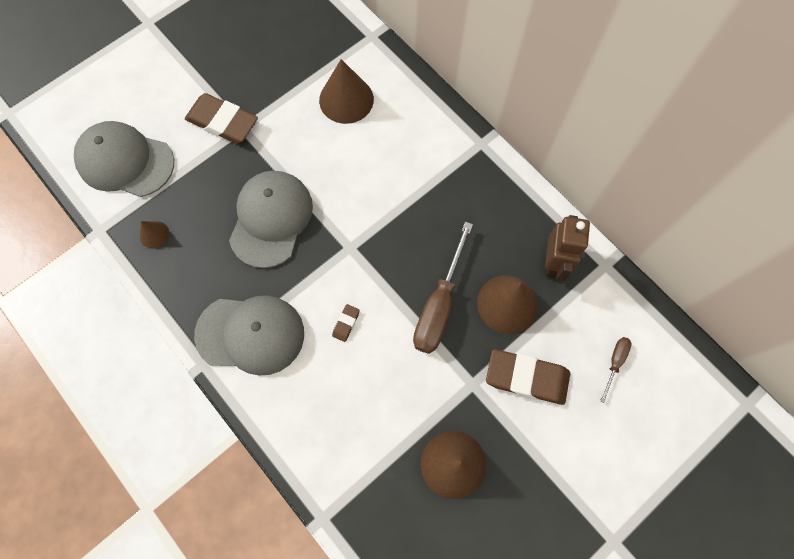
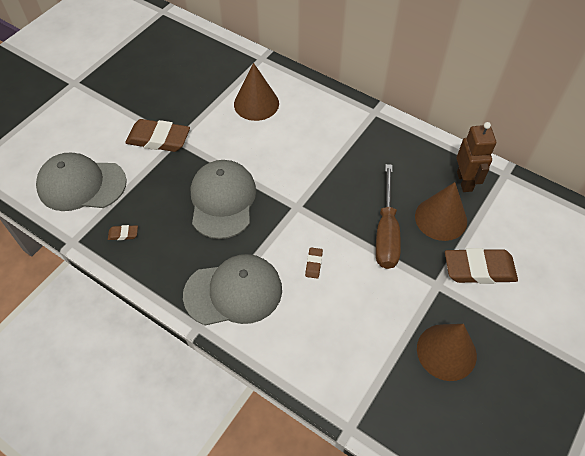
camera: 15 degrees left, 15 degrees down
(154, 234) = (123, 234): brown cone -> brown eraser
(615, 363) = (543, 241): brown screwdriver -> none

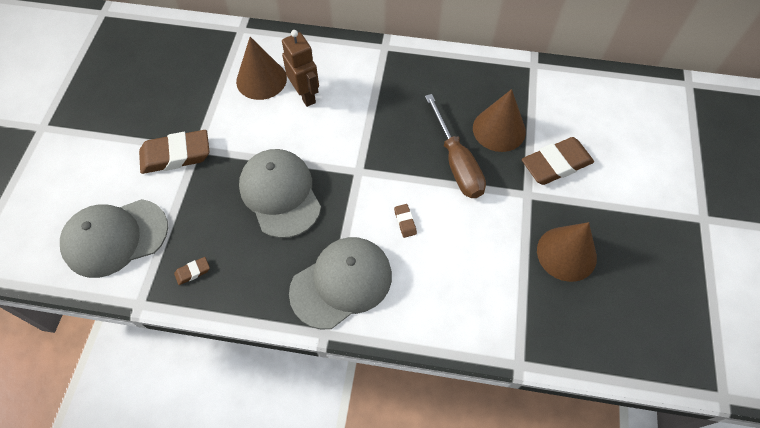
camera: 25 degrees left, 5 degrees up
(465, 181) = (502, 85): brown robot -> brown robot (305, 95)

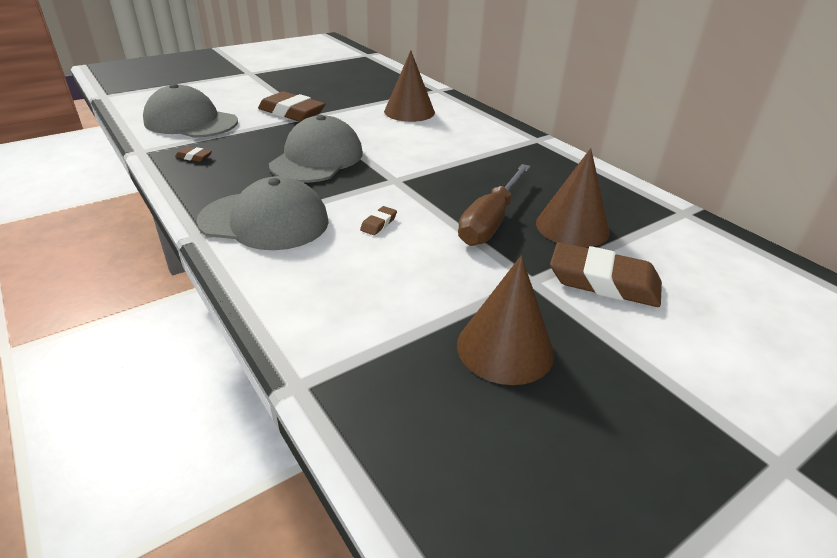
camera: 45 degrees right, 25 degrees down
(305, 95) = (427, 131): brown robot -> none

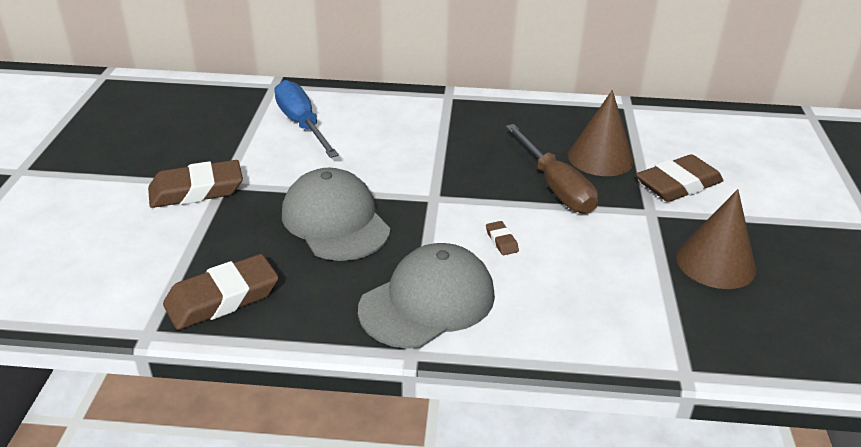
camera: 50 degrees left, 0 degrees up
(191, 122) = (114, 269): grey cap -> none
(194, 157) = (222, 298): brown eraser -> brown eraser, size x2.28
(409, 112) = (302, 124): brown cone -> blue screwdriver

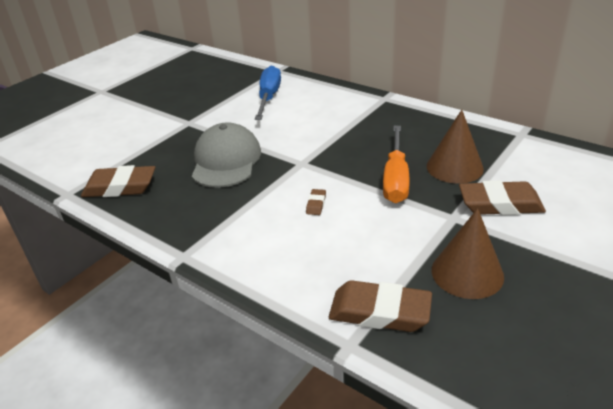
camera: 35 degrees right, 0 degrees up
(196, 191) = (171, 122): brown eraser -> brown eraser (379, 312)
(427, 302) = (226, 227): grey cap -> none
(555, 187) = (395, 179): brown screwdriver -> orange screwdriver

